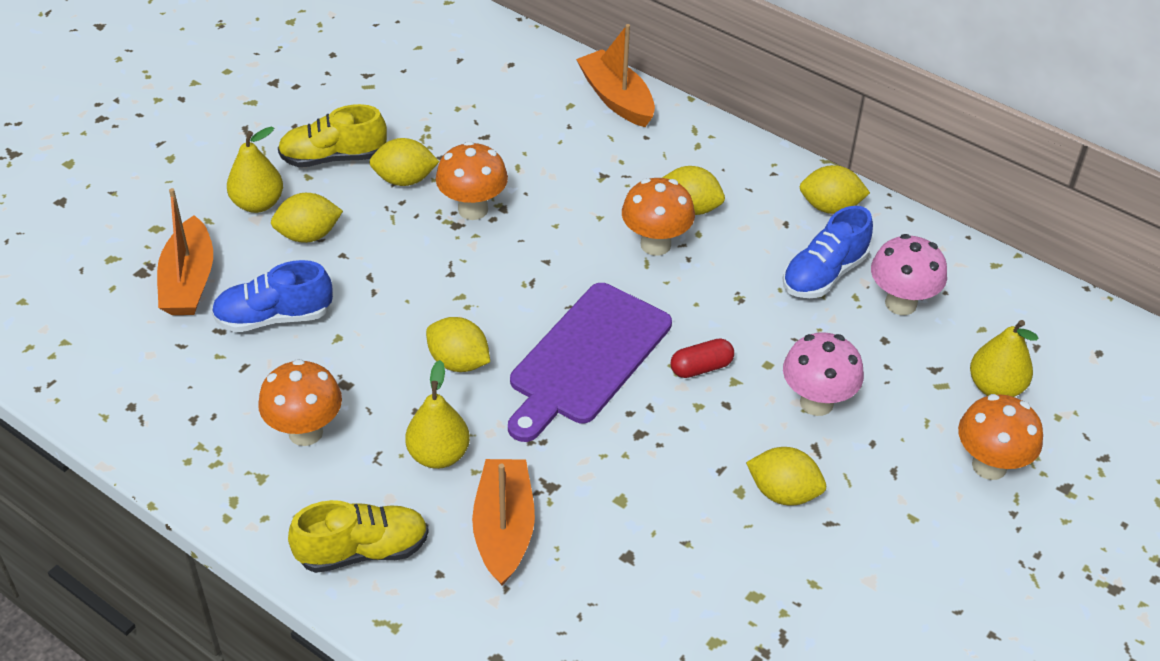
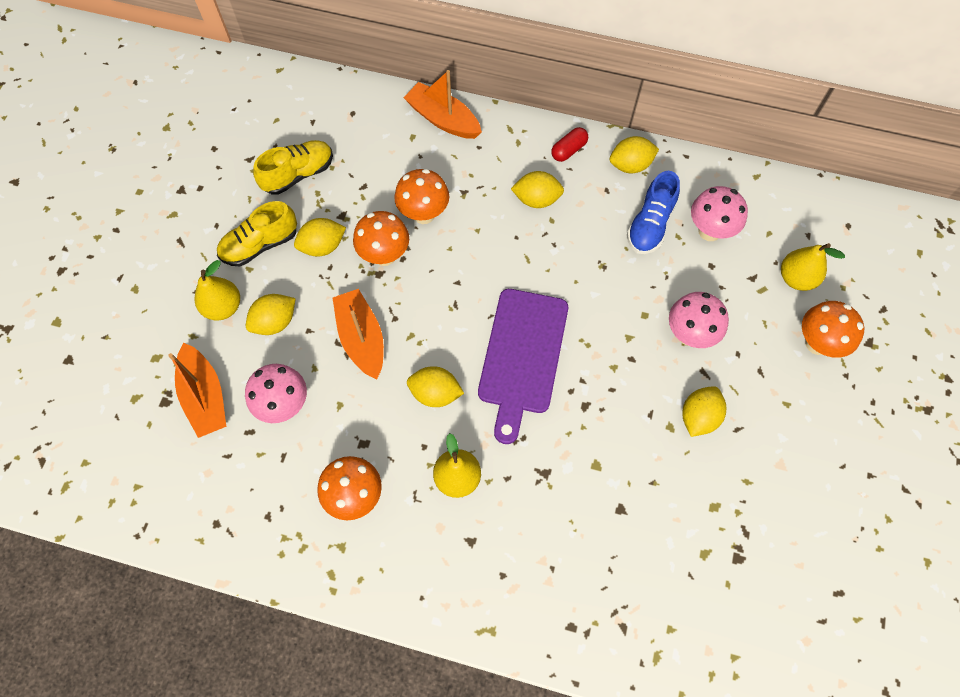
camera: 20 degrees left, 20 degrees up
(274, 317) = (284, 405): blue shoe -> pink mushroom
(363, 550) = (442, 578): yellow shoe -> yellow shoe (298, 174)
(504, 529) = (529, 521): orange boat -> orange boat (362, 338)
(655, 244) = (526, 240): orange mushroom -> orange mushroom (424, 214)
(701, 367) = (602, 334): red capsule -> red capsule (568, 150)
(783, 493) = (698, 417): yellow lemon -> yellow lemon turned 60 degrees counterclockwise

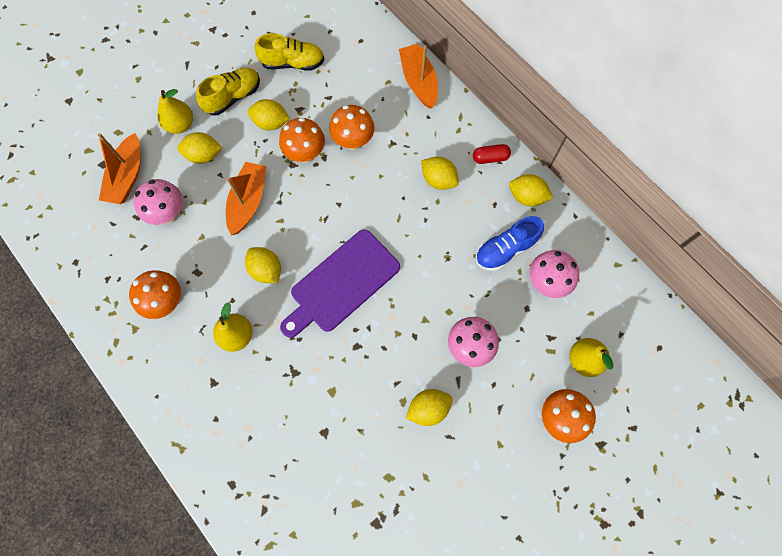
camera: 35 degrees right, 5 degrees up
(260, 245) = (233, 97): yellow shoe -> yellow shoe turned 135 degrees clockwise

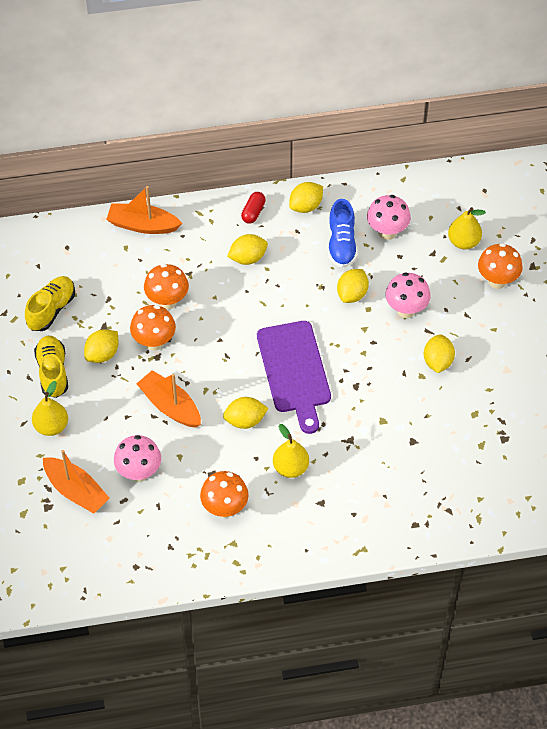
camera: 60 degrees left, 15 degrees down
(203, 155) = (98, 421): yellow lemon -> yellow lemon (352, 294)

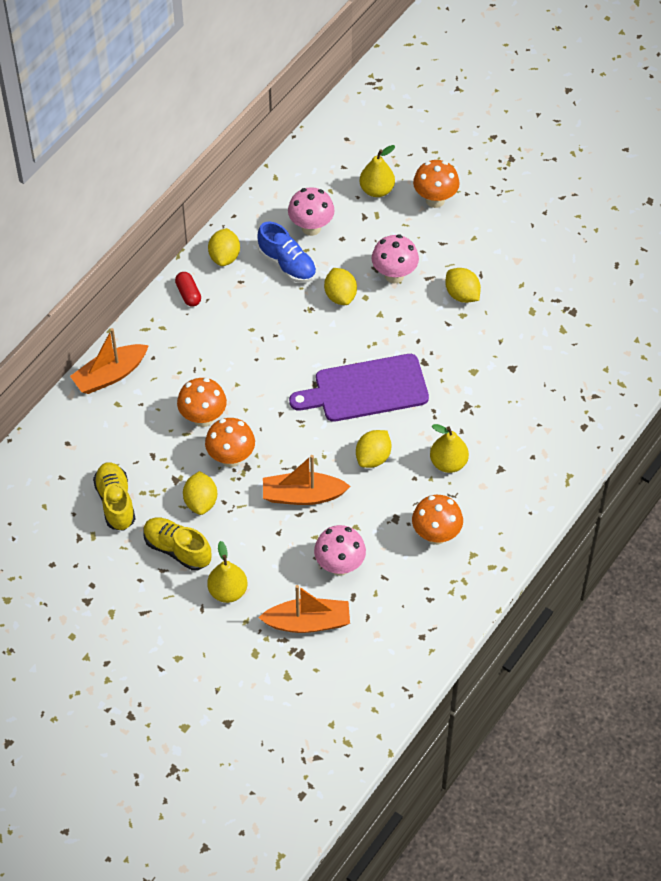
camera: 45 degrees left, 0 degrees up
(248, 258) = (227, 333): yellow lemon -> none
(294, 371) = (366, 389): purple cutting board -> purple cutting board turned 135 degrees clockwise

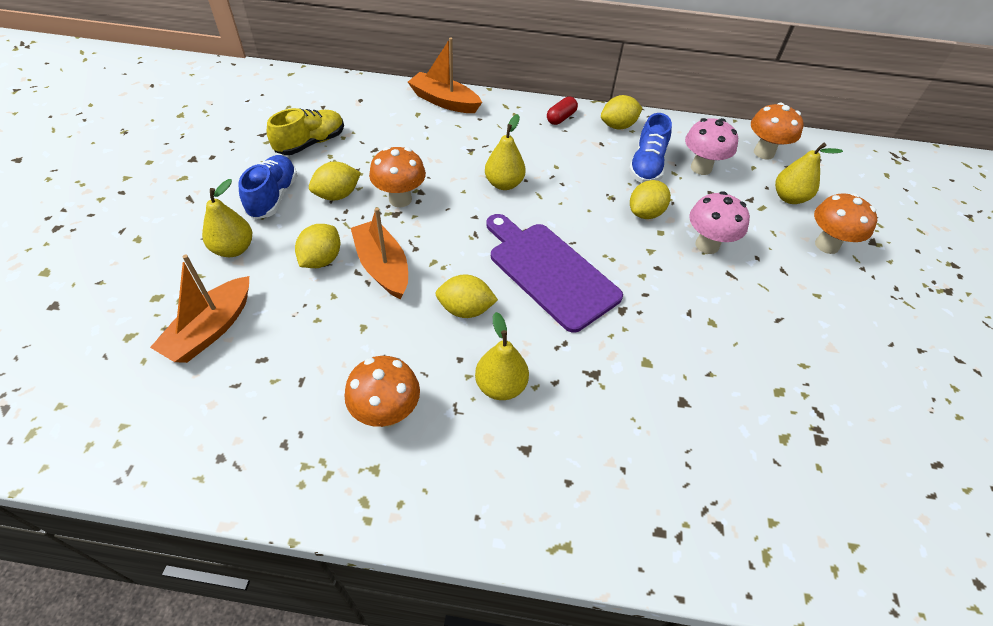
camera: 60 degrees right, 5 degrees down
(177, 549) = (273, 197): yellow shoe -> blue shoe
(203, 418) = (435, 167): orange mushroom -> orange mushroom (763, 153)
(253, 376) = (504, 184): none -> yellow pear
(308, 622) = (211, 329): orange boat -> orange boat turned 60 degrees clockwise
(339, 566) = (301, 331): pink mushroom -> none
(462, 294) = (737, 311): yellow lemon -> yellow lemon (321, 260)

